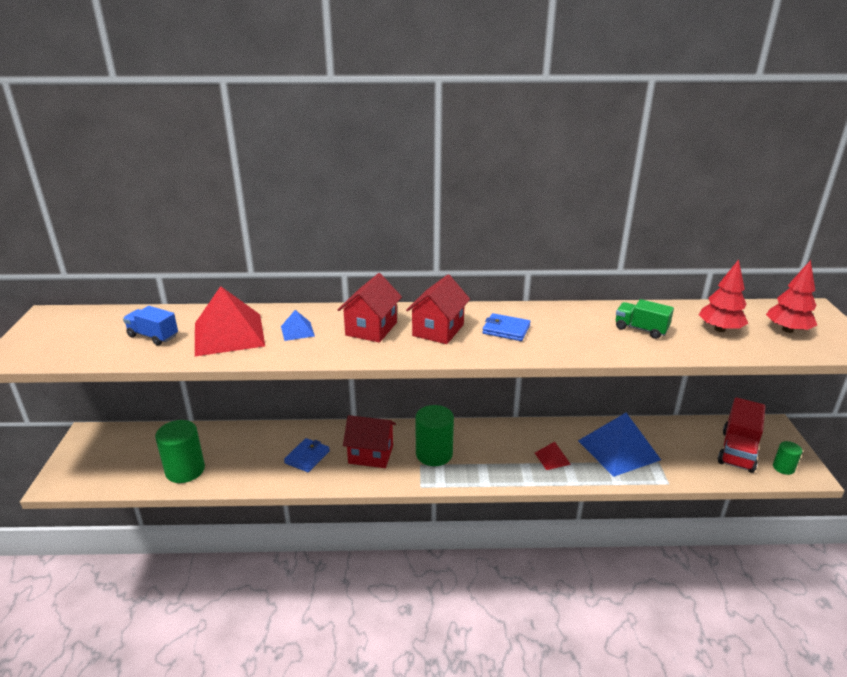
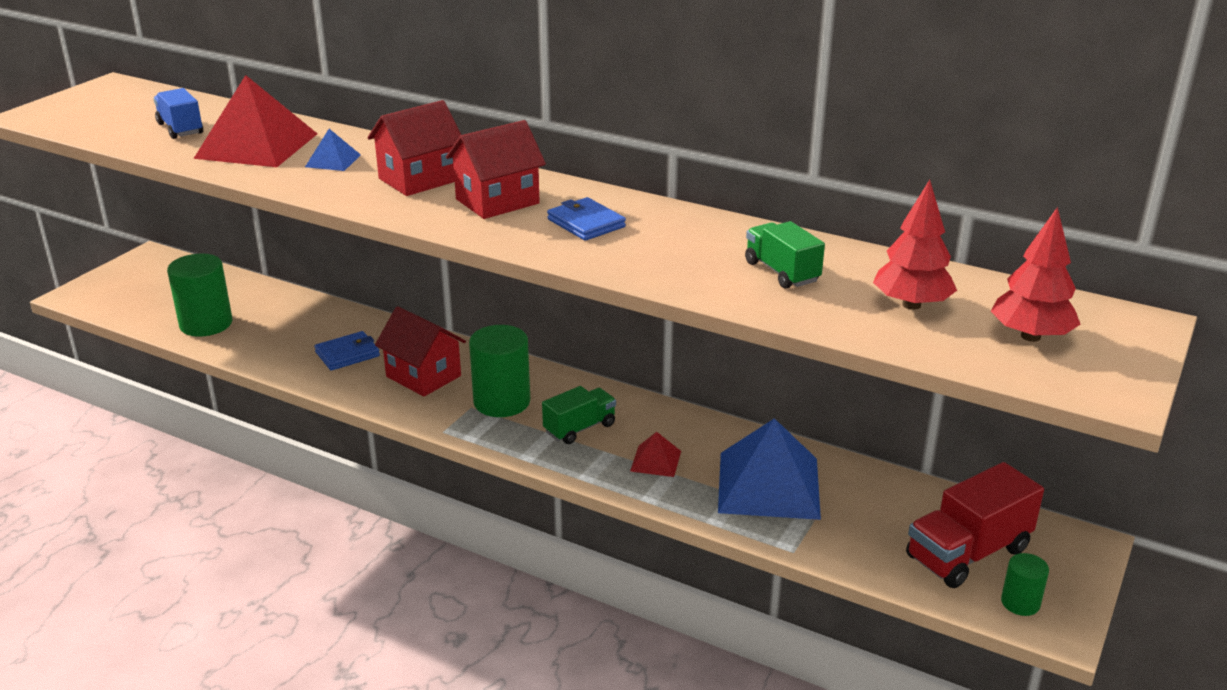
camera: 30 degrees right, 0 degrees up
(493, 454) = (580, 428): none -> green truck

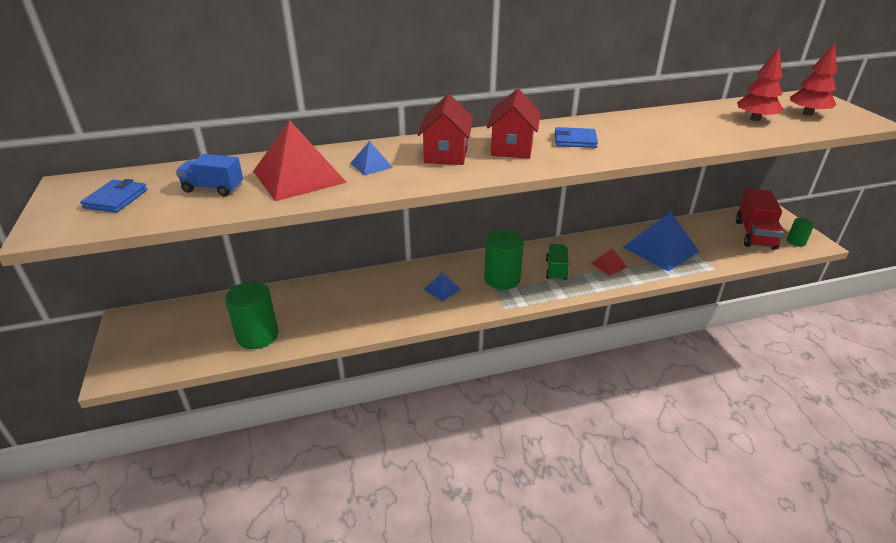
camera: 45 degrees left, 5 degrees up
(347, 354) = (380, 302): blue wallet -> blue wallet (116, 199)
(423, 376) = (442, 289): red house -> blue pyramid
(782, 272) = (691, 126): green truck -> none

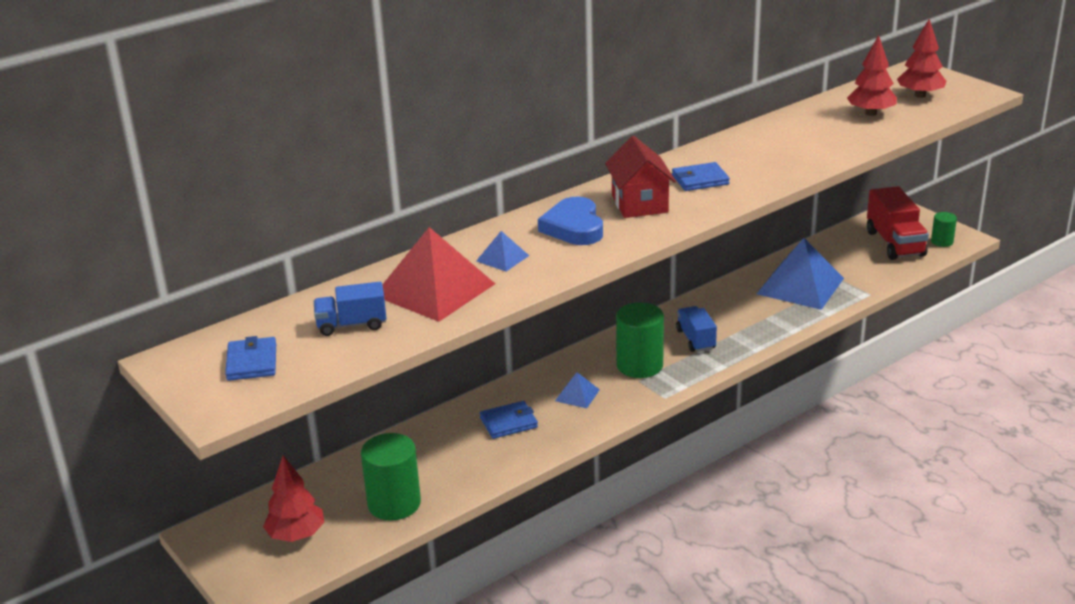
camera: 20 degrees left, 5 degrees down
(178, 339) = (296, 535): none -> red tree
(380, 296) = (508, 422): none -> blue wallet
(446, 154) = (574, 227): red house -> blue heart
(556, 270) = (696, 339): green truck -> blue truck
(609, 265) = (752, 319): red pyramid -> none

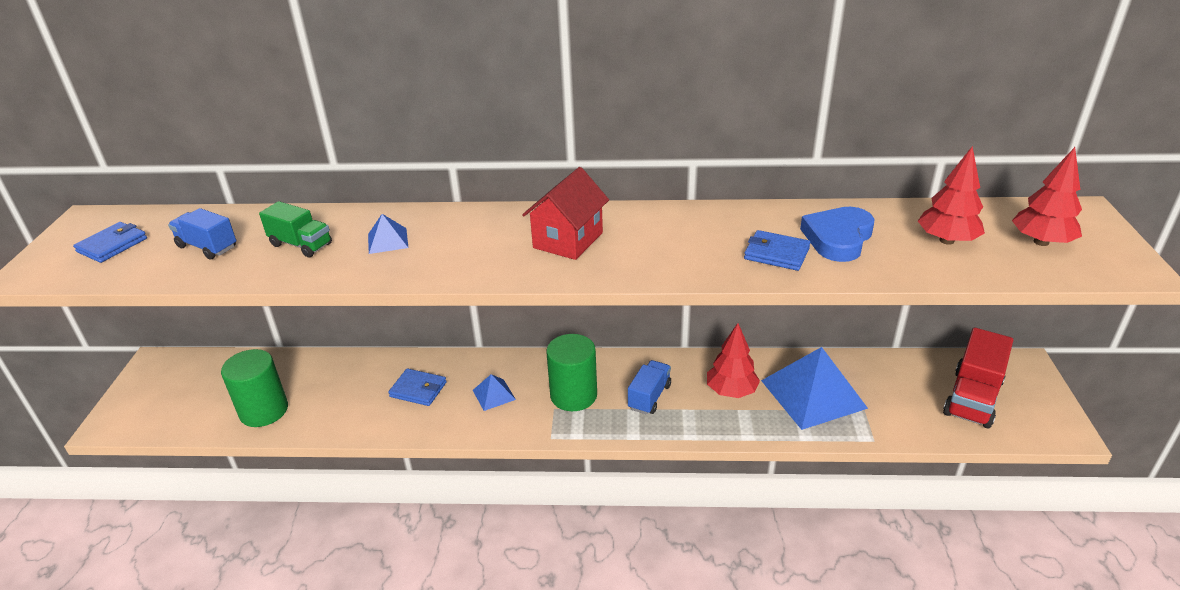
camera: 40 degrees right, 5 degrees up
(296, 535) = (187, 397): red tree -> red tree (731, 391)
(434, 289) = (301, 245): red pyramid -> green truck
(574, 227) = (482, 238): blue heart -> blue heart (838, 238)
(700, 180) = (657, 240): blue wallet -> blue wallet (776, 254)
(942, 242) = (1032, 422): green cylinder -> none

